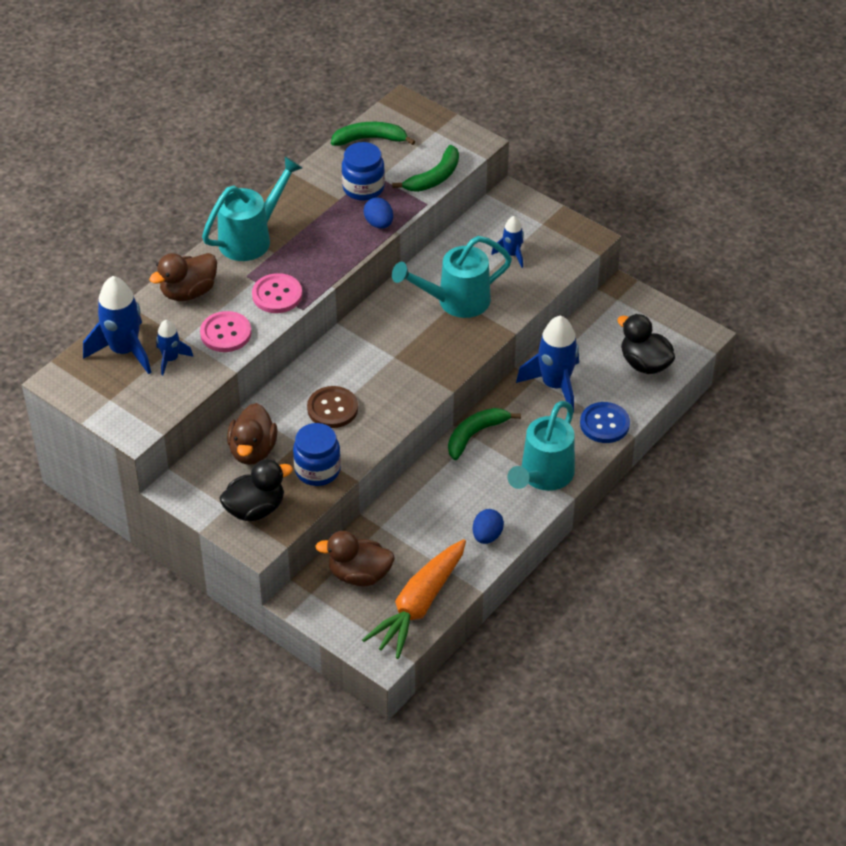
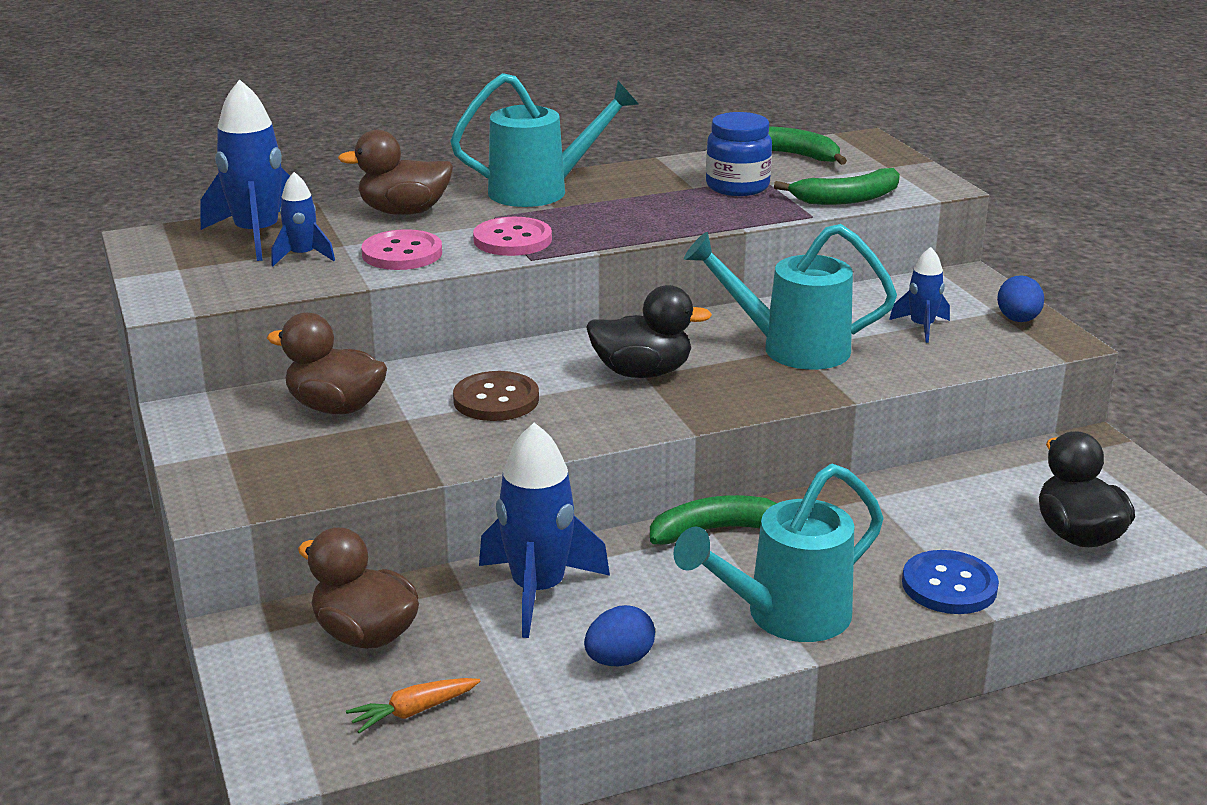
camera: 30 degrees right, 20 degrees down
(253, 451) = (335, 407): brown duck -> brown duck turned 75 degrees clockwise
(255, 509) = (260, 466): black duck -> black duck (642, 372)
(317, 470) = (398, 454): blue jar -> none
(379, 223) = (725, 216): blue egg -> blue egg (1018, 320)
(418, 605) = (413, 711): orange carrot -> orange carrot, size x0.44
(555, 385) = (899, 514): blue rocket -> blue rocket (538, 591)

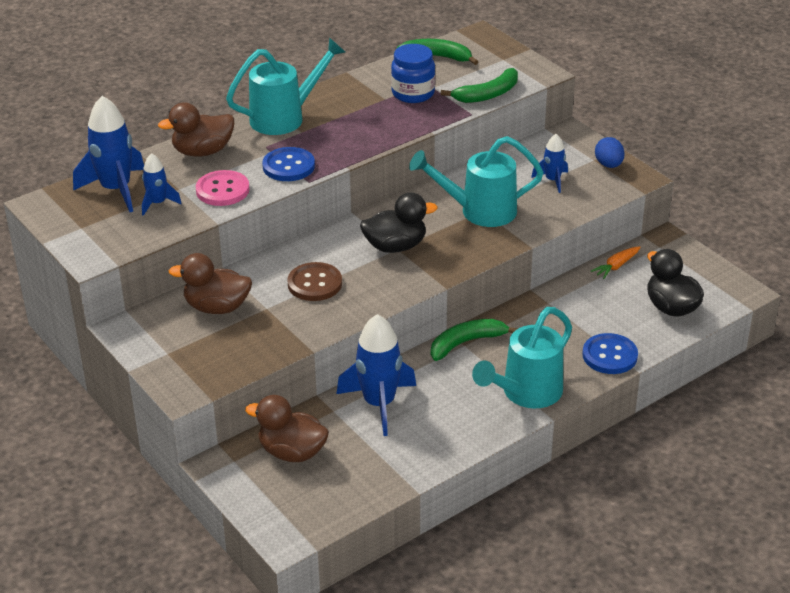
camera: 15 degrees left, 10 degrees up
(413, 711) = (344, 494): orange carrot -> orange carrot (616, 266)
(512, 240) = (288, 166): pink button -> blue button
(619, 660) = (444, 439): blue egg -> none

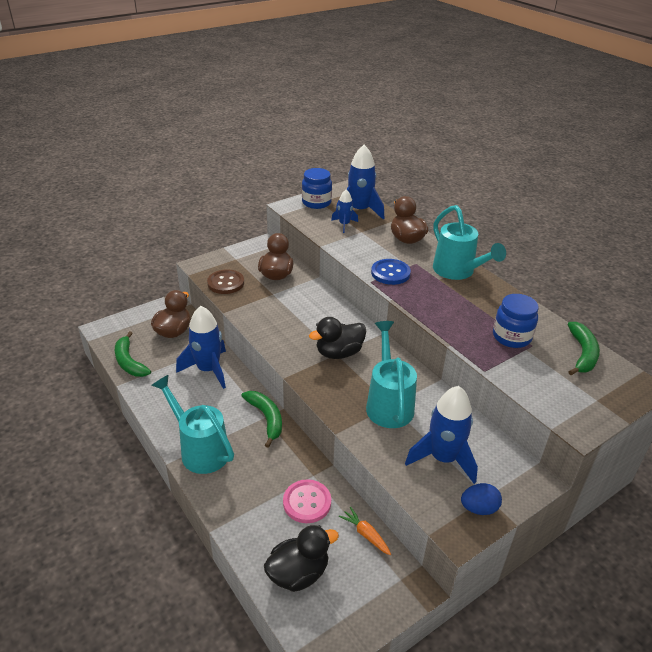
camera: 90 degrees right, 0 degrees up
(83, 230) = (316, 202): none -> blue jar
(222, 190) = (359, 247): pink button -> pink button (307, 502)
(315, 283) = (296, 313): brown button -> brown button (226, 283)
(395, 246) = (339, 353): black duck -> black duck turned 75 degrees clockwise
(487, 94) = (523, 383): green banana -> green banana (129, 362)
(552, 180) = (443, 458): blue rocket -> blue rocket, size x1.85
(609, 355) = (235, 511): blue button -> none

